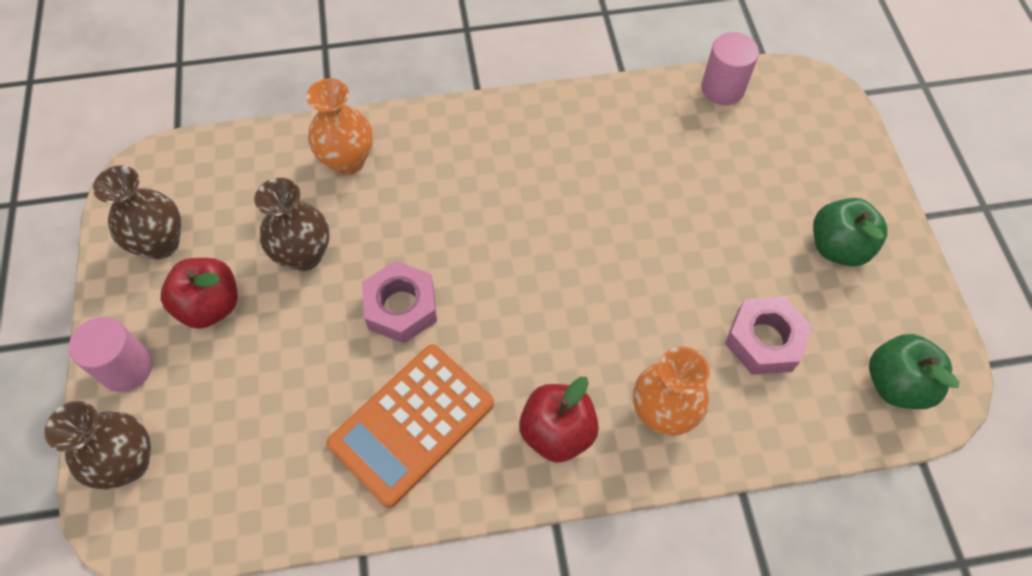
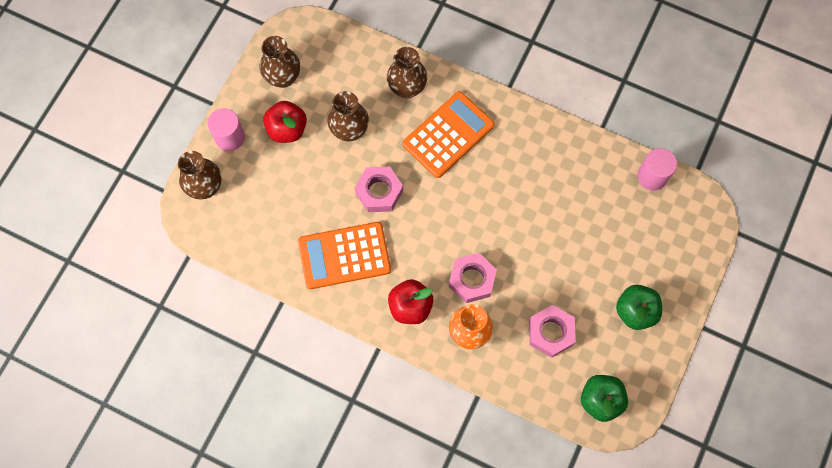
camera: 35 degrees right, 10 degrees up
(347, 160) = (407, 88): orange vase -> brown vase
(443, 183) = (448, 135): none -> orange calculator
(611, 340) = (472, 280): none -> pink nut

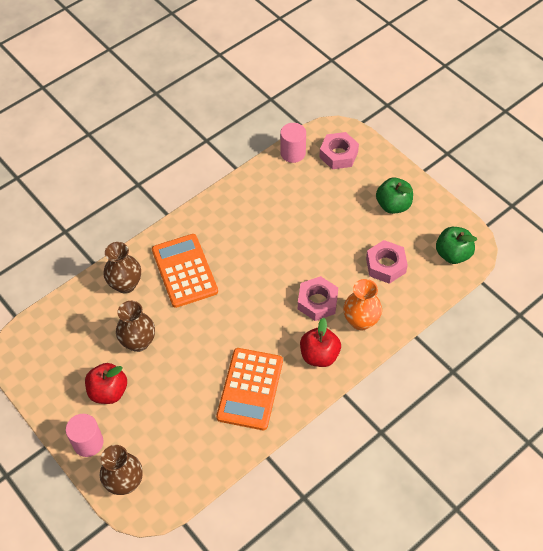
camera: 65 degrees left, 15 degrees down
(283, 77) = (57, 376): brown vase -> none
(379, 192) = (207, 340): pink nut -> pink nut (338, 155)

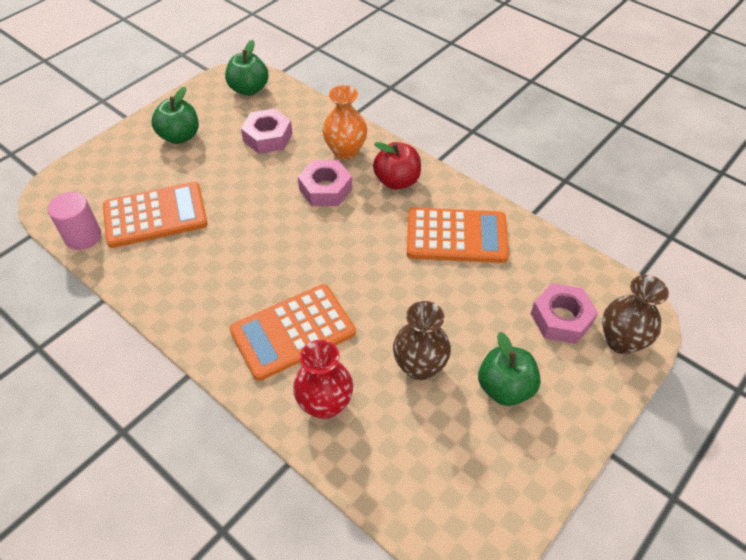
camera: 100 degrees left, 5 degrees down
(88, 443) = (587, 396): pink cylinder -> none
(108, 391) = (505, 388): red apple -> green apple
(125, 284) = (325, 404): brown vase -> red vase
(306, 192) = (155, 215): none -> orange calculator
(338, 155) = (92, 190): pink nut -> pink nut (561, 319)

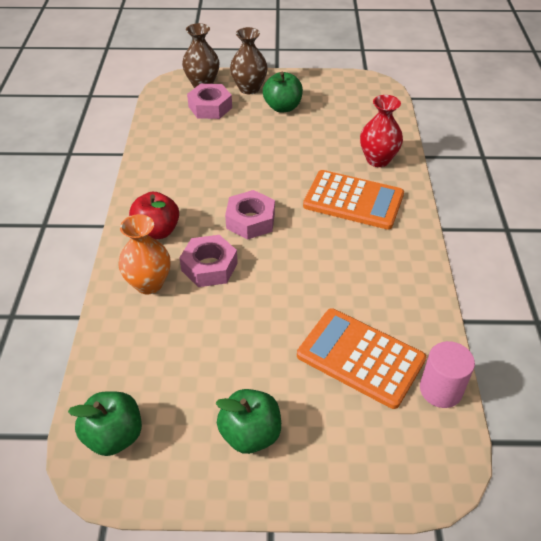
camera: 130 degrees left, 5 degrees down
(268, 137) = (181, 354): pink nut -> pink nut (250, 221)
(419, 366) = (308, 140): brown vase -> brown vase (249, 88)
(456, 236) = (186, 173): orange calculator -> none

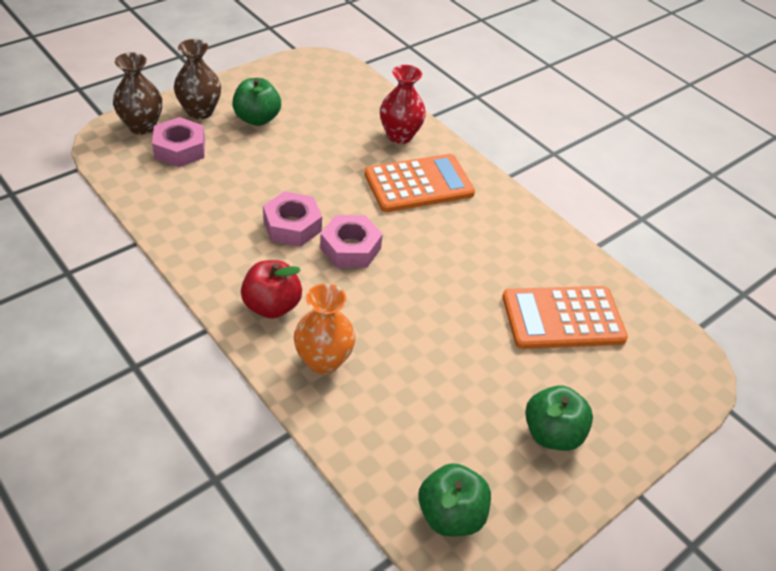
camera: 45 degrees left, 0 degrees up
(209, 267) = (361, 312): pink nut -> pink nut (292, 226)
(440, 390) = (638, 308): pink cylinder -> none

